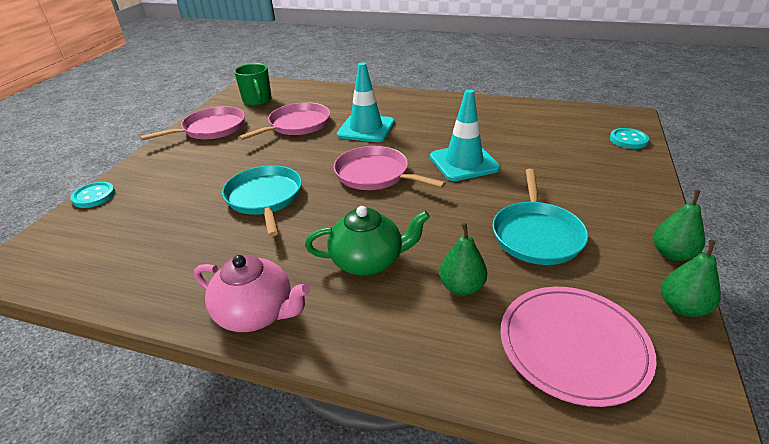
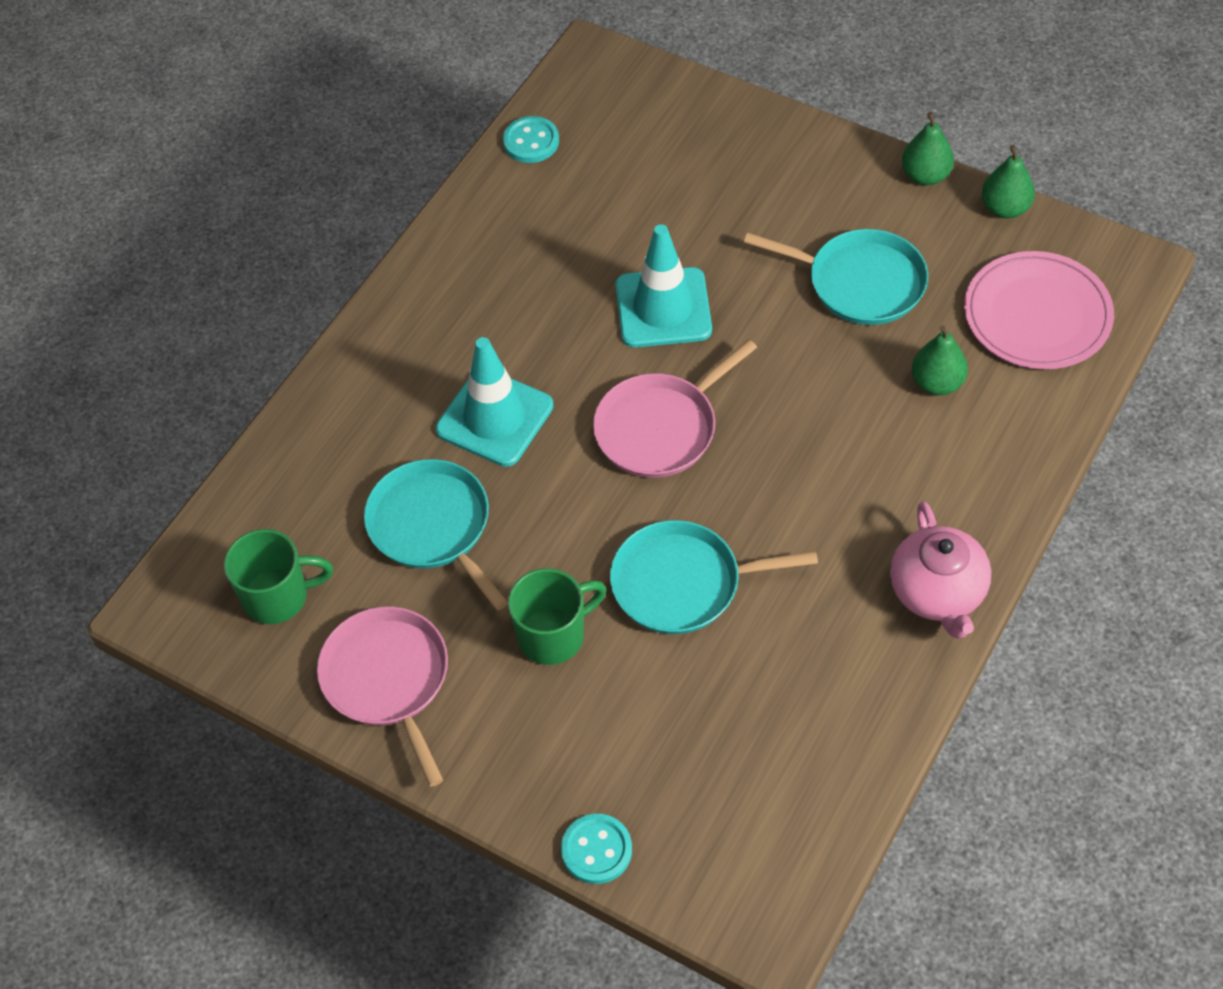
camera: 75 degrees left, 20 degrees up
(232, 164) = (553, 635): none -> green mug
(256, 313) = (938, 593): pink teapot -> pink teapot turned 135 degrees clockwise
(297, 125) = (433, 527): pink pan -> turquoise pan
(368, 261) = (869, 467): green teapot -> none
(628, 140) = (666, 95): turquoise button -> turquoise button (531, 141)

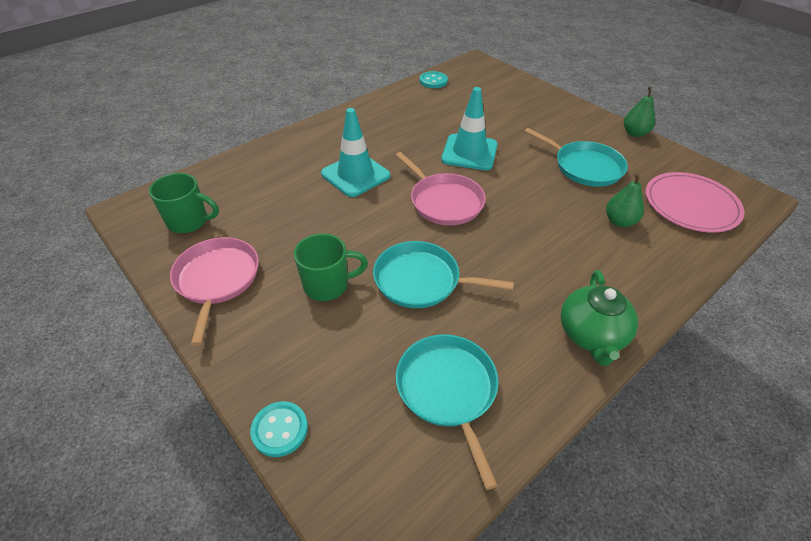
camera: 15 degrees right, 10 degrees down
(433, 527) = (292, 213): turquoise pan -> turquoise pan (448, 390)
(660, 428) = (444, 201): pink pan -> pink pan turned 105 degrees counterclockwise
(938, 593) = (591, 335): pink teapot -> green teapot
(1005, 208) = (678, 155): green pear -> none

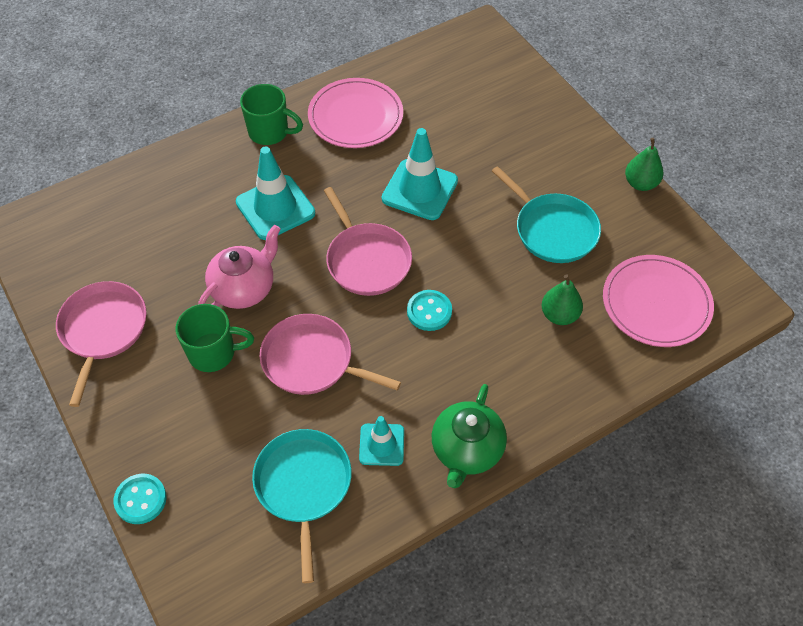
camera: 10 degrees right, 10 degrees up
(189, 221) = (81, 251): green mug -> green mug (270, 132)
(343, 232) = (244, 288): none -> pink teapot
(402, 114) = (355, 116): none -> pink plate
(421, 280) = (312, 361): turquoise pan -> pink pan
(433, 81) = (411, 61): turquoise button -> turquoise button (429, 311)
(511, 341) = (381, 444): none -> turquoise traffic cone

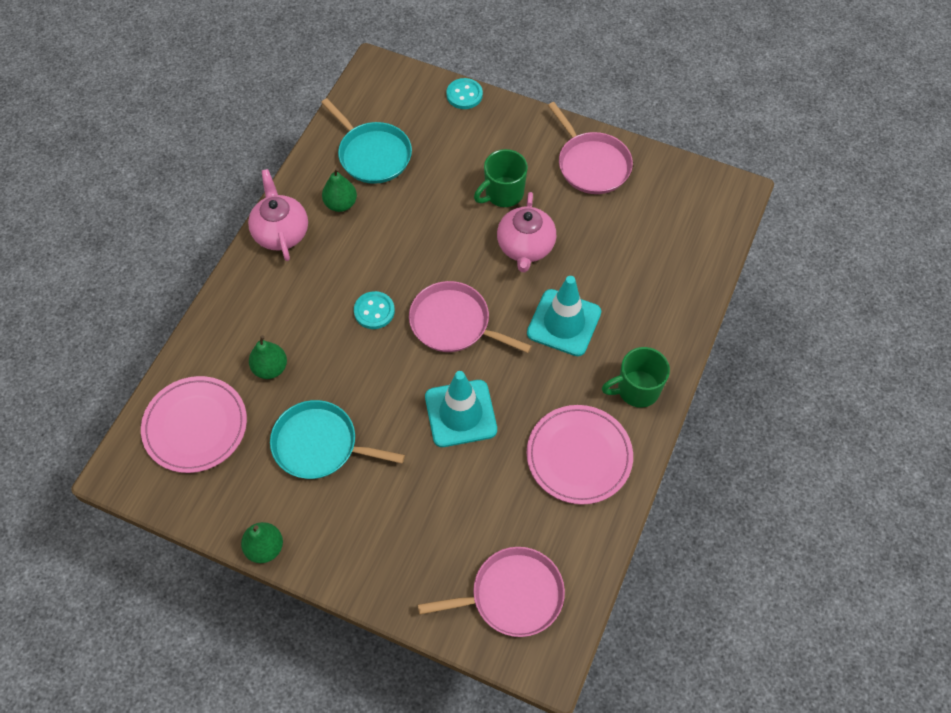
camera: 145 degrees right, 5 degrees up
(312, 361) = (431, 227): pink pan -> pink pan (512, 595)
(381, 444) = (341, 204): turquoise traffic cone -> green pear
(466, 450) = (281, 232): green teapot -> pink teapot

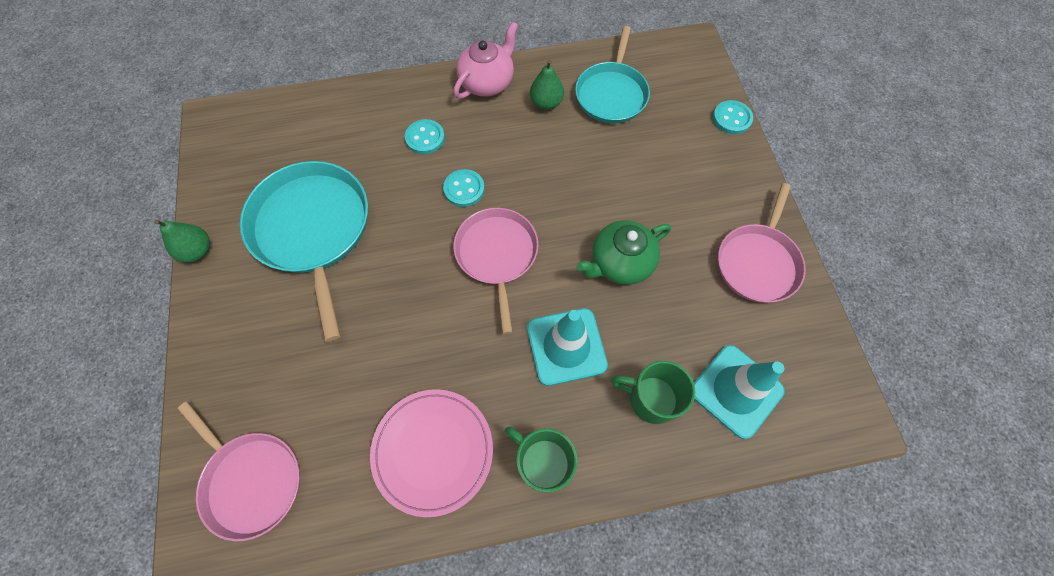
camera: 55 degrees right, 5 degrees up
(195, 426) = (278, 138): pink plate -> none
(270, 368) = (360, 153): green pear -> none
(298, 311) = (425, 138): none -> turquoise button
(319, 445) = (312, 230): turquoise pan -> turquoise pan, size x1.51
(460, 413) = (410, 317): turquoise traffic cone -> turquoise traffic cone (736, 391)
(503, 193) = (659, 210): green mug -> green mug (650, 399)
(525, 247) = (620, 263): pink teapot -> green teapot

